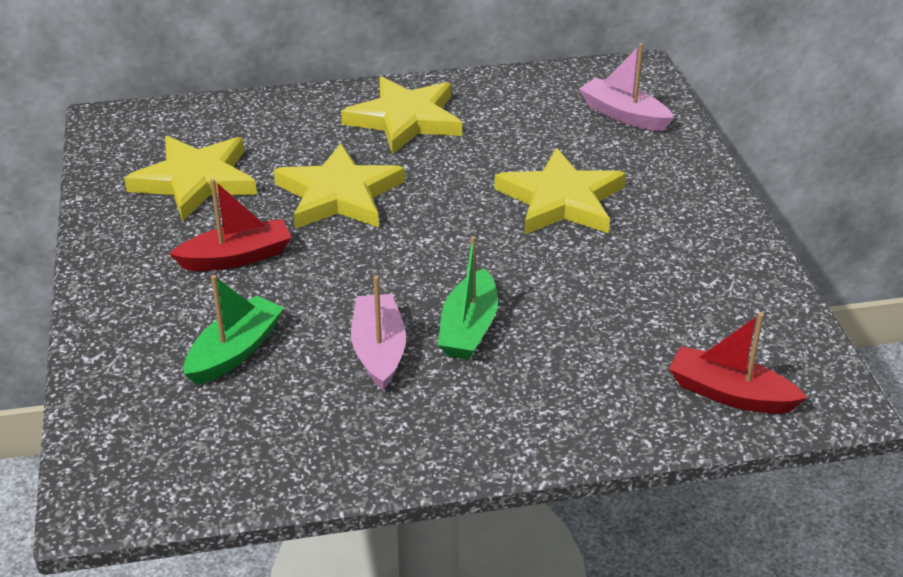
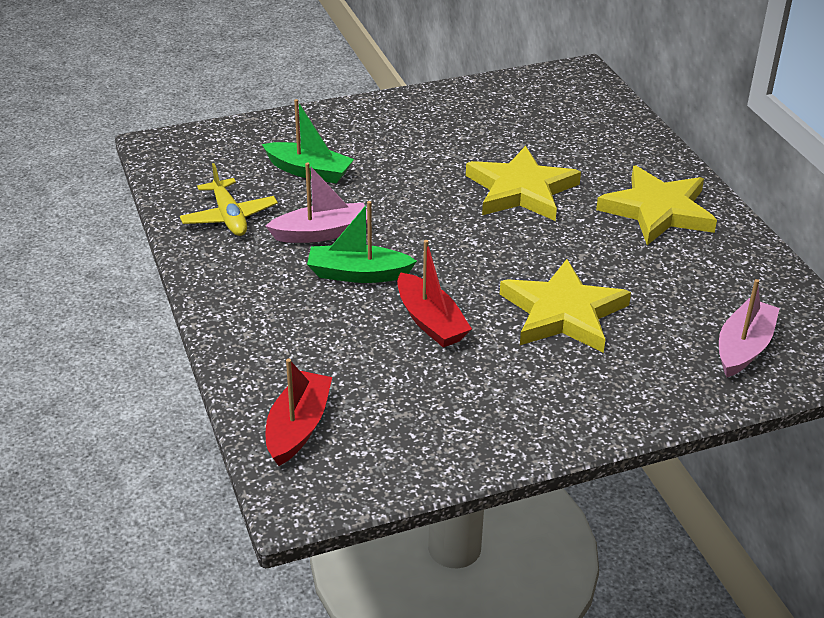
camera: 80 degrees right, 0 degrees up
(196, 181) = (513, 122): yellow star -> none
(236, 257) = (419, 155): red boat -> red boat (430, 321)
(317, 431) = (229, 217): none -> yellow plane

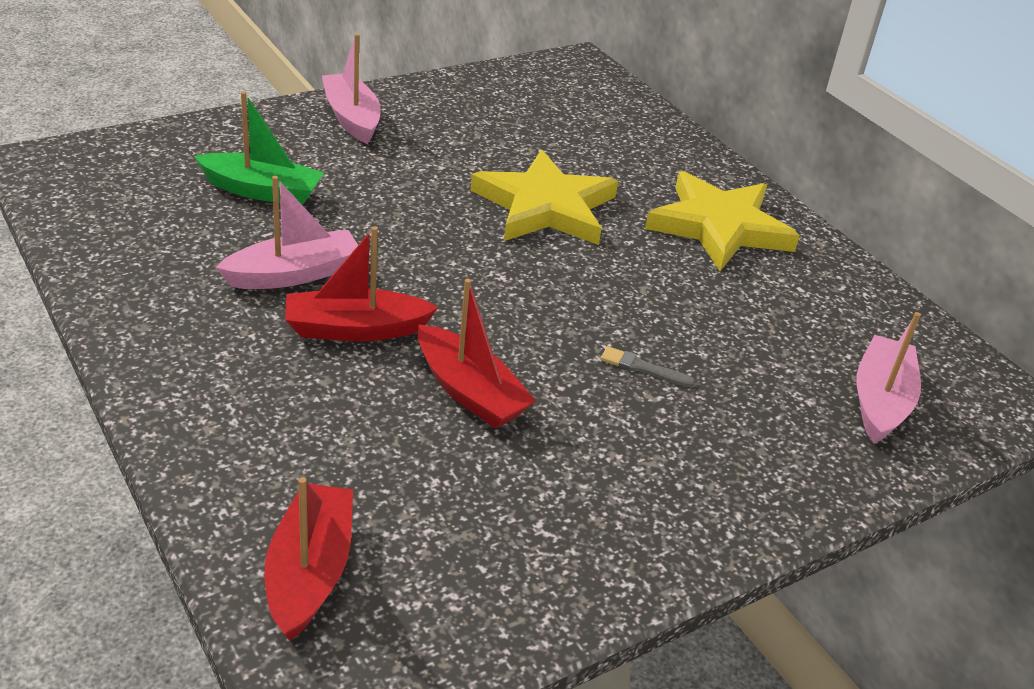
camera: 15 degrees left, 0 degrees up
(229, 217) = (158, 257): yellow plane -> none
(358, 274) = (355, 329): green boat -> red boat
(386, 116) = (352, 118): none -> pink boat
(563, 313) = (642, 368): yellow star -> grey brush

